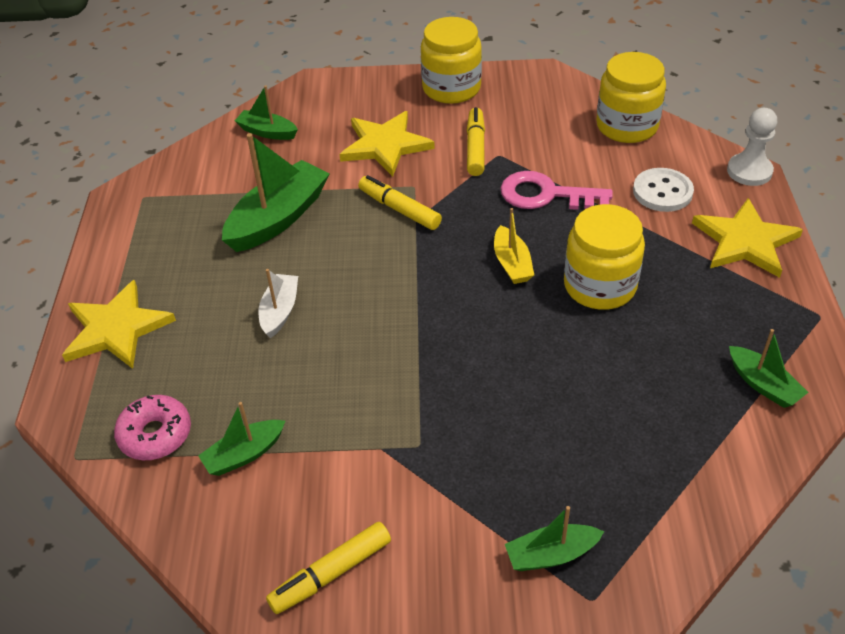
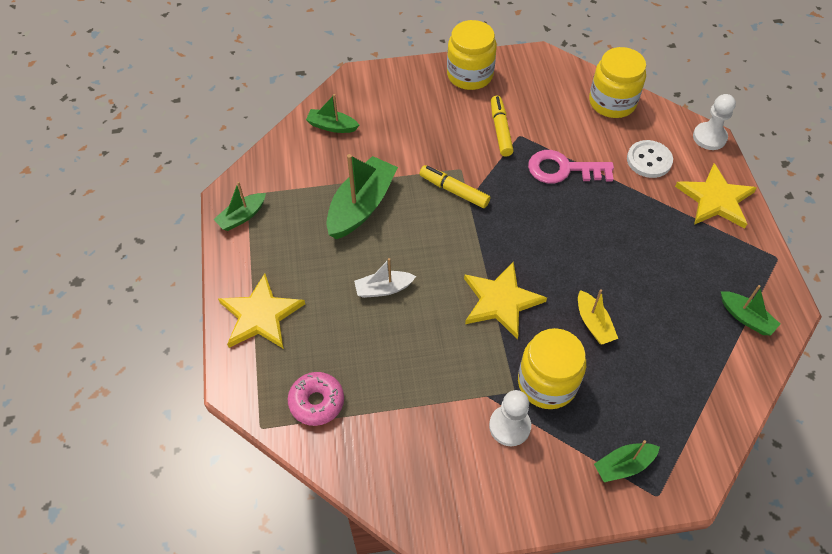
camera: 10 degrees left, 10 degrees up
(244, 454) = (388, 411): green boat -> green boat (242, 216)
(280, 311) = (383, 289): white boat -> white boat turned 105 degrees counterclockwise
(331, 573) = (474, 497): yellow marker -> none
(385, 145) = (429, 132): yellow star -> yellow star (500, 301)
(402, 488) = (509, 426): none -> white pawn
(512, 263) = (549, 232): yellow boat -> yellow boat (593, 323)
(599, 286) = (617, 246): yellow jar -> yellow jar (547, 383)

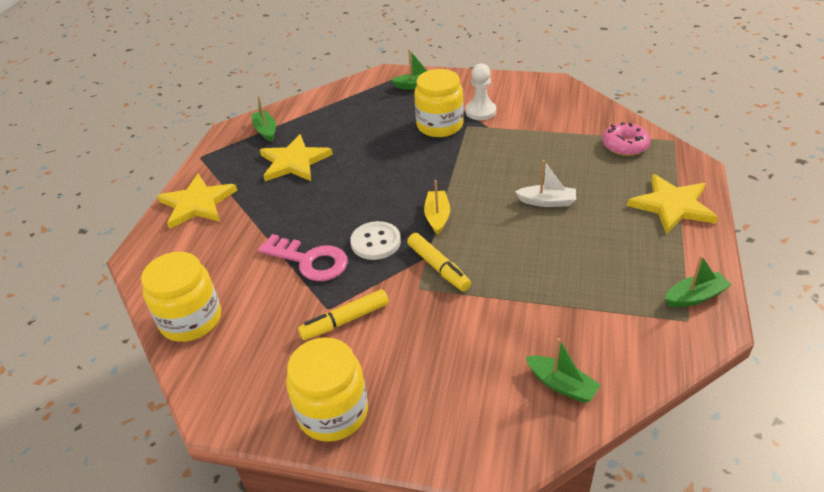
camera: 155 degrees left, 15 degrees down
(361, 206) = (548, 276): green boat -> none
(500, 130) = (345, 320): yellow marker -> yellow marker turned 45 degrees clockwise
(500, 301) = (445, 174): yellow star -> yellow star (294, 162)
(593, 323) = (380, 148): yellow boat -> yellow boat (437, 217)
(649, 160) = (218, 249): white button -> white button (376, 242)
(709, 137) = (137, 255): white pawn -> none

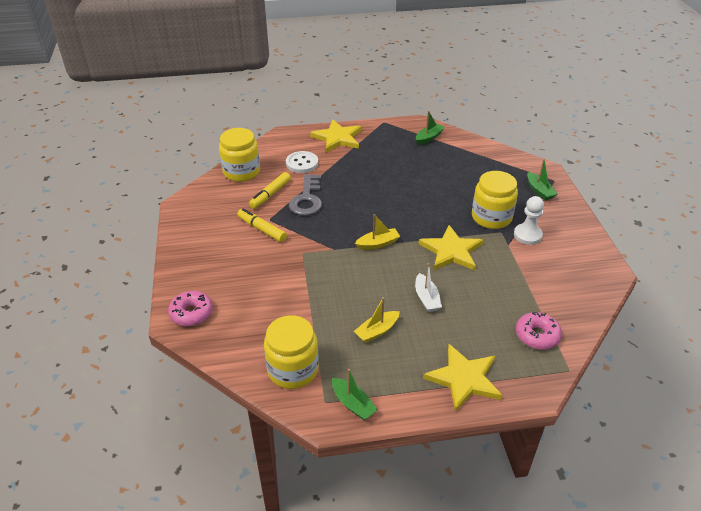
camera: 65 degrees right, 0 degrees up
(294, 162) = (401, 161): yellow star -> yellow star (451, 251)
(310, 261) = (307, 199): pink key -> grey key
(333, 412) = (192, 245): yellow jar -> yellow jar (293, 370)
(376, 242) = (337, 222): white button -> white button (302, 163)
(438, 267) = (325, 257): yellow marker -> yellow marker (270, 194)
(490, 436) = (191, 313): none -> pink donut
(561, 385) = (240, 339): green boat -> none
(586, 252) = (377, 331): none -> yellow boat

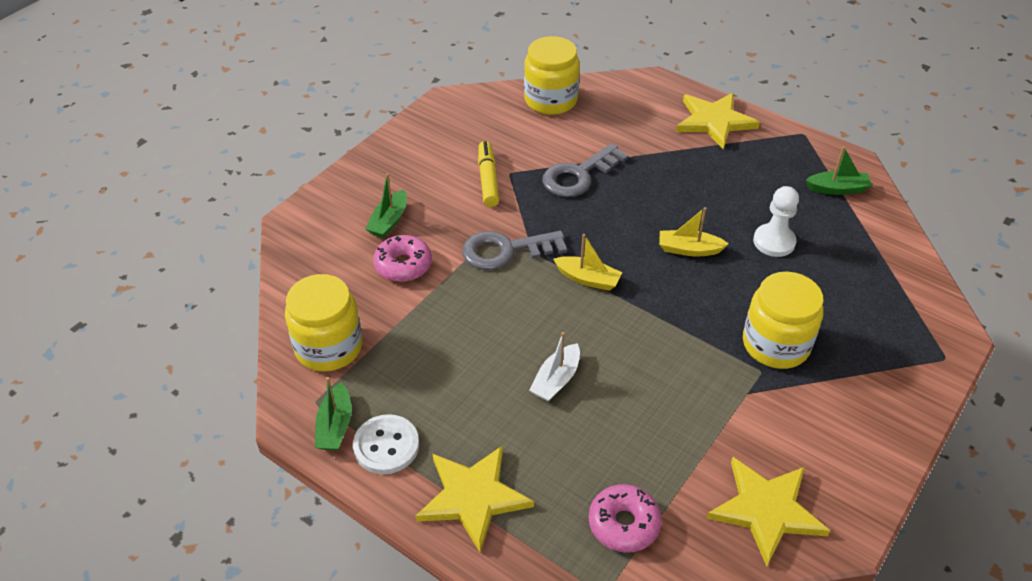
camera: 45 degrees right, 5 degrees up
(191, 313) = (316, 222): pink donut -> pink donut (403, 265)
(270, 194) = (547, 145): yellow marker -> none
(302, 163) = (629, 129): white button -> white button (386, 446)
(320, 257) = (505, 251): none -> grey key
(377, 331) = (455, 373): yellow boat -> yellow boat (689, 249)
(451, 251) = (662, 348): yellow star -> yellow star (766, 510)
(527, 235) = (793, 400): white pawn -> white pawn (774, 242)
(539, 191) = (900, 357): green boat -> green boat (389, 221)

